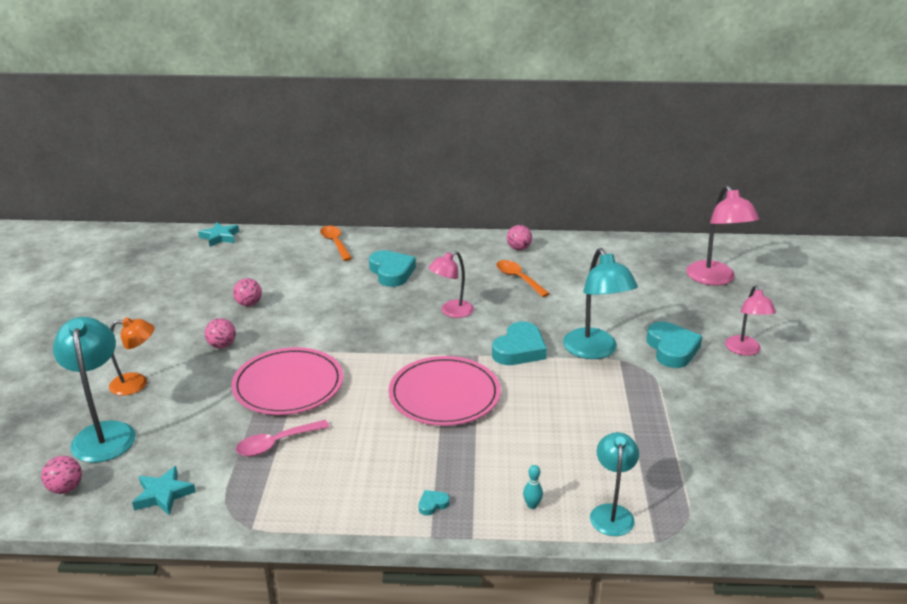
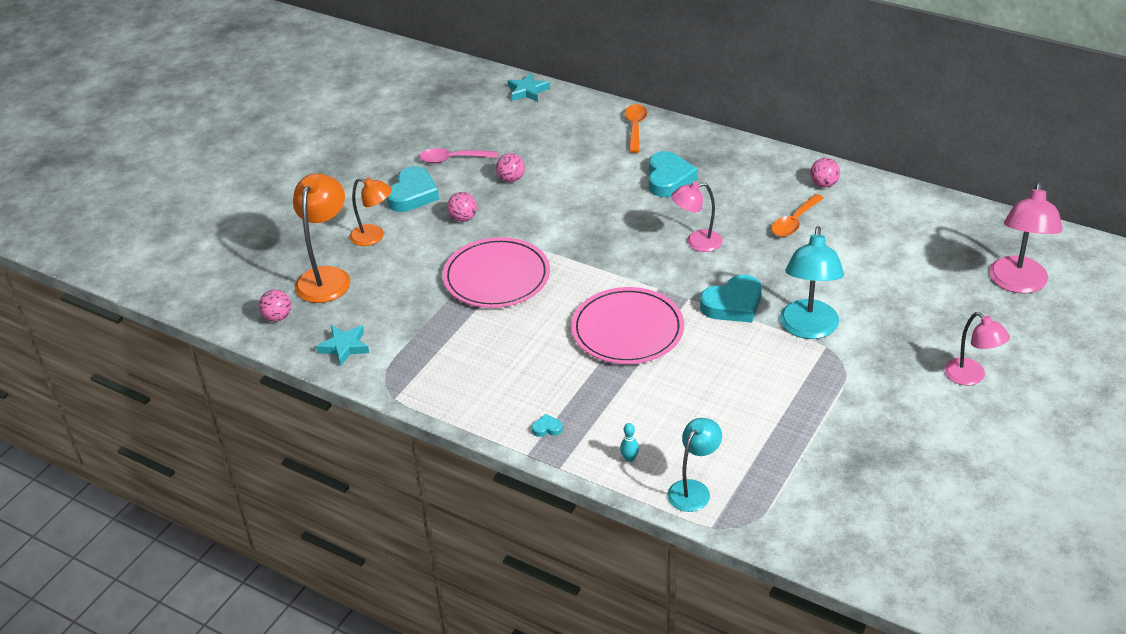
camera: 30 degrees right, 10 degrees up
(104, 433) = (326, 277): turquoise lamp -> orange lamp
(276, 444) = (454, 331): pink spoon -> pink spoon (452, 159)
(518, 279) = (794, 222): orange spoon -> orange spoon turned 135 degrees counterclockwise
(672, 349) = (892, 351): turquoise heart -> turquoise heart (413, 194)
(745, 350) = (971, 377): pink lamp -> pink lamp turned 60 degrees counterclockwise

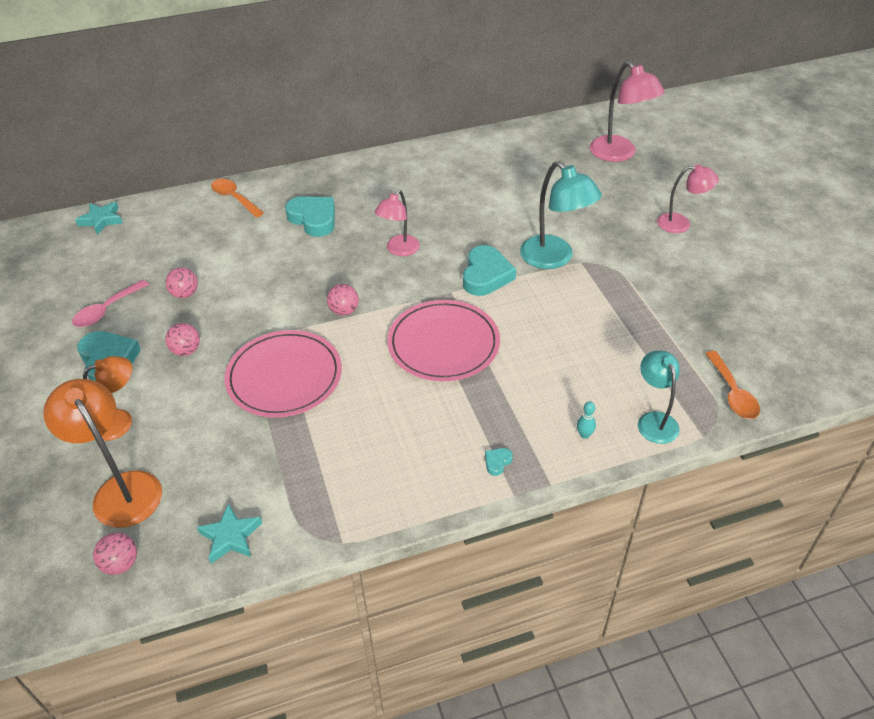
camera: 50 degrees left, 5 degrees up
(794, 222) = (442, 196): orange spoon -> orange spoon (732, 393)
(824, 184) = (424, 161): pink ball -> pink ball (344, 311)

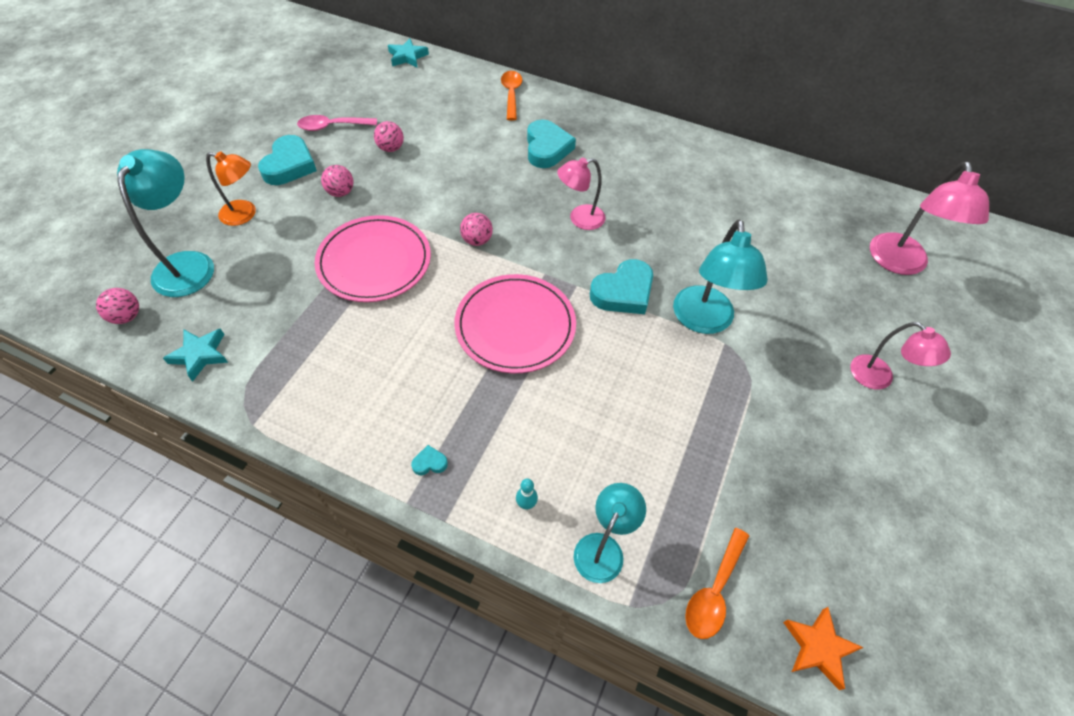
camera: 40 degrees right, 10 degrees up
(121, 489) = (189, 264): orange lamp -> turquoise lamp
(807, 377) = (818, 648): none -> orange star

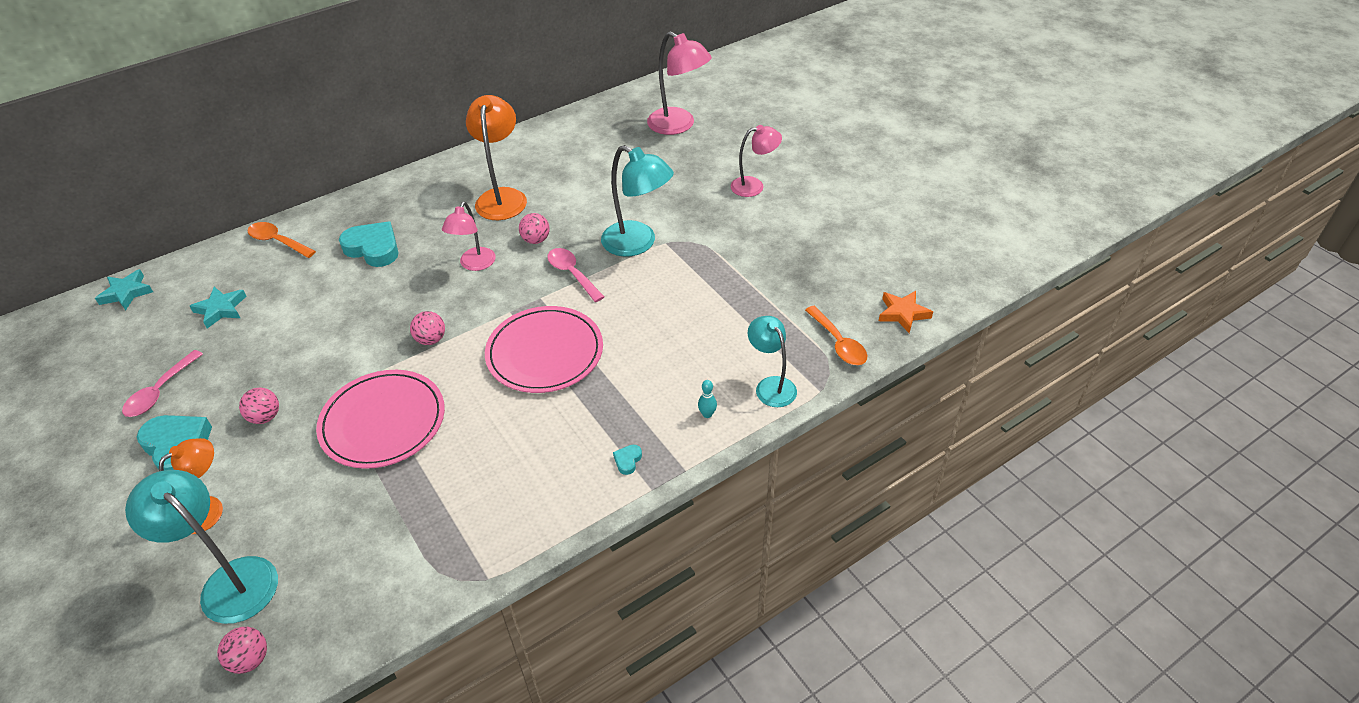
camera: 55 degrees left, 10 degrees down
(200, 355) = (366, 601): turquoise star -> turquoise star (221, 309)
(391, 148) = (248, 356): pink ball -> pink ball (536, 240)
(623, 292) = (572, 274): turquoise heart -> pink spoon
(674, 190) = (502, 197): none -> orange lamp

